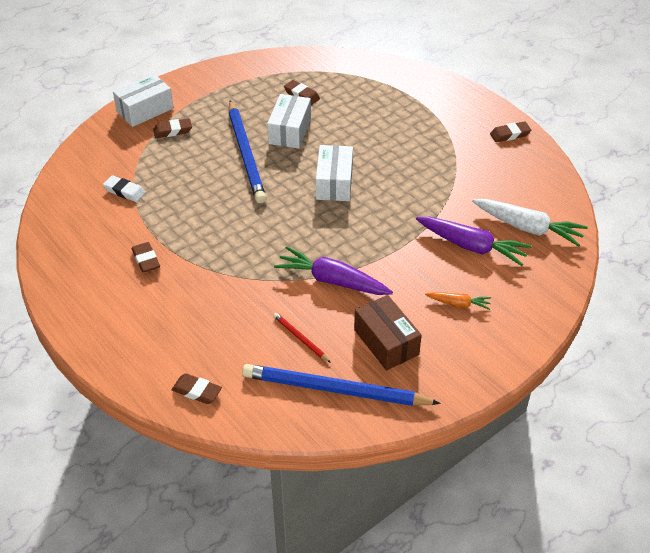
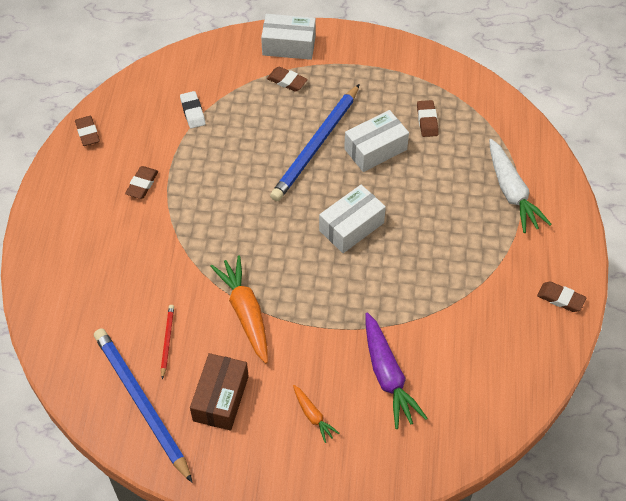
camera: 45 degrees right, 10 degrees up
(197, 391) = (56, 320): brown eraser -> brown eraser (87, 133)
(332, 280) = (245, 313): purple carrot -> orange carrot
(528, 228) = (456, 400): white carrot -> white carrot (511, 192)

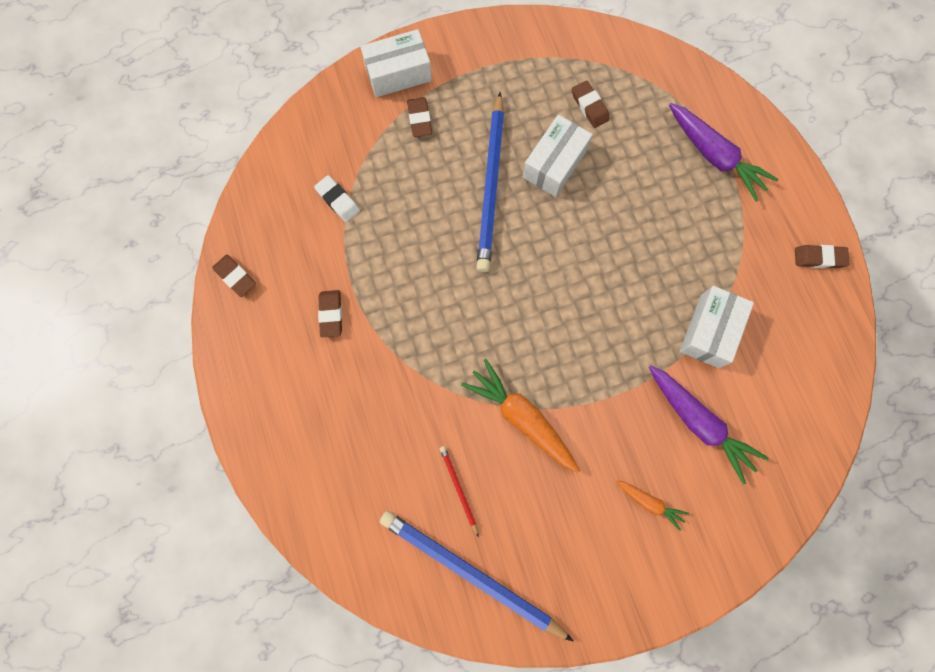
camera: 25 degrees left, 20 degrees up
(220, 398) = (548, 528): brown box -> none
(287, 81) = (419, 119): brown eraser -> brown eraser turned 75 degrees clockwise
(351, 227) = (577, 267): white box -> white box (709, 331)
(511, 192) = (714, 156): white carrot -> purple carrot

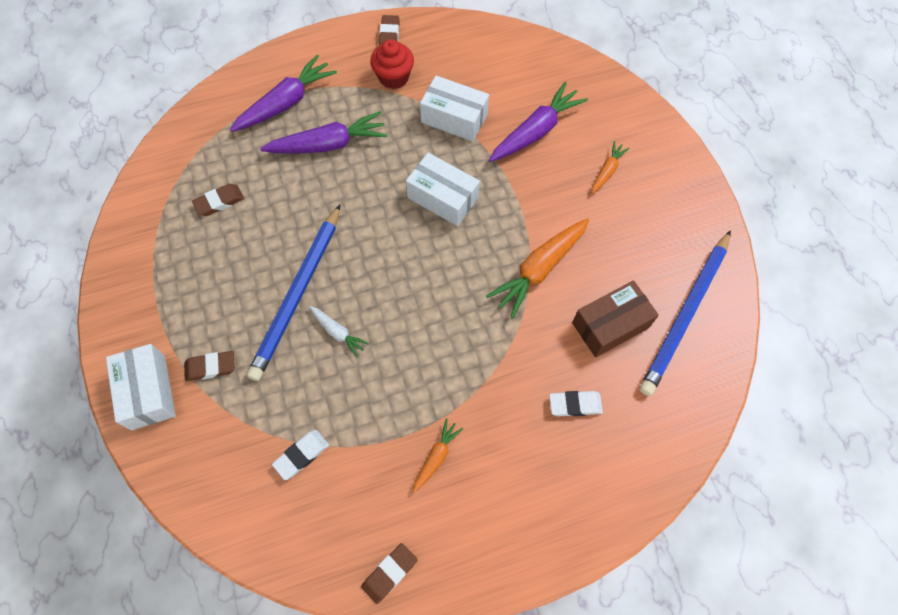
camera: 90 degrees left, 10 degrees down
(331, 314) = (436, 457): brown eraser -> orange carrot
(375, 445) = (575, 404): none -> white eraser
(452, 223) = (338, 332): none -> white carrot
(458, 489) = (610, 325): red pencil -> brown box
(491, 185) = (298, 294): blue pencil -> blue pencil turned 105 degrees clockwise
(554, 164) = (279, 235): white box -> white box (443, 198)
(664, 201) = (328, 144): none -> purple carrot
(760, 264) = (393, 77): none -> red cupcake

